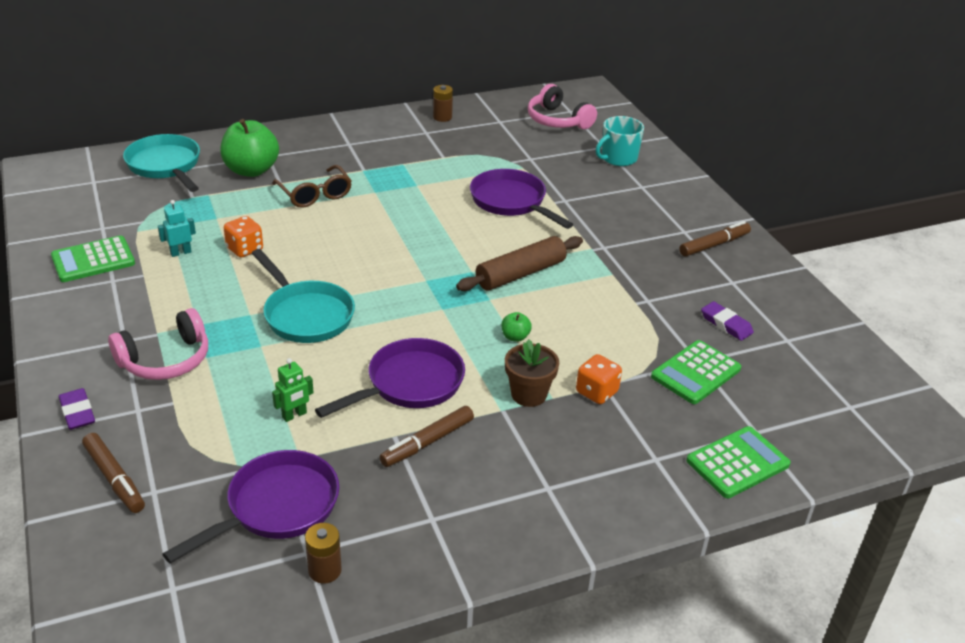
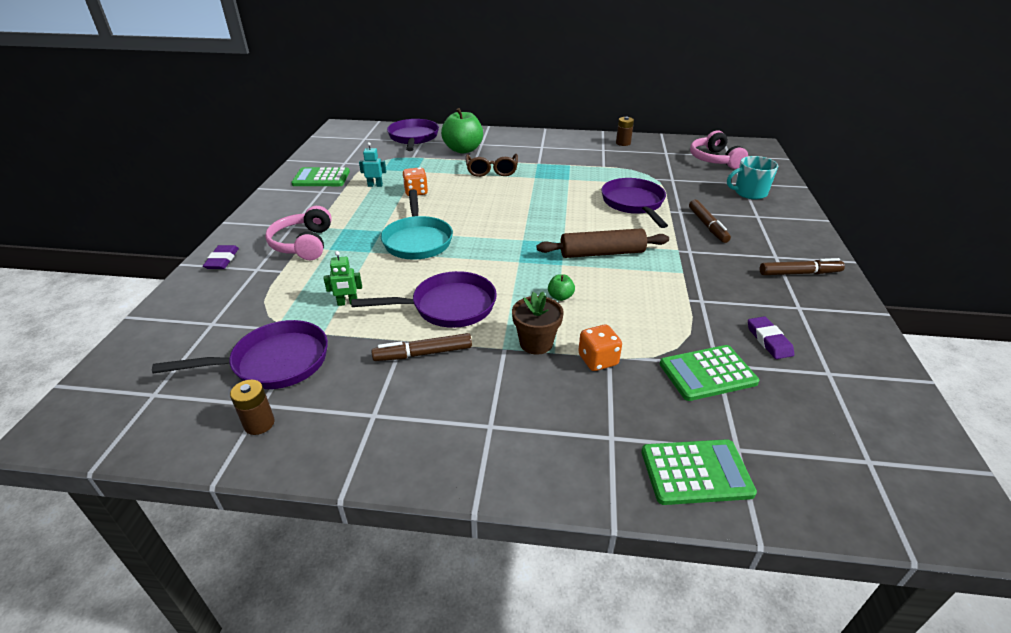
camera: 30 degrees right, 0 degrees up
(115, 478) = (199, 307): brown marker -> brown marker (707, 226)
(165, 166) = (413, 138): turquoise pan -> purple pan
(166, 360) = (303, 244): pink headphones -> pink headphones turned 90 degrees clockwise

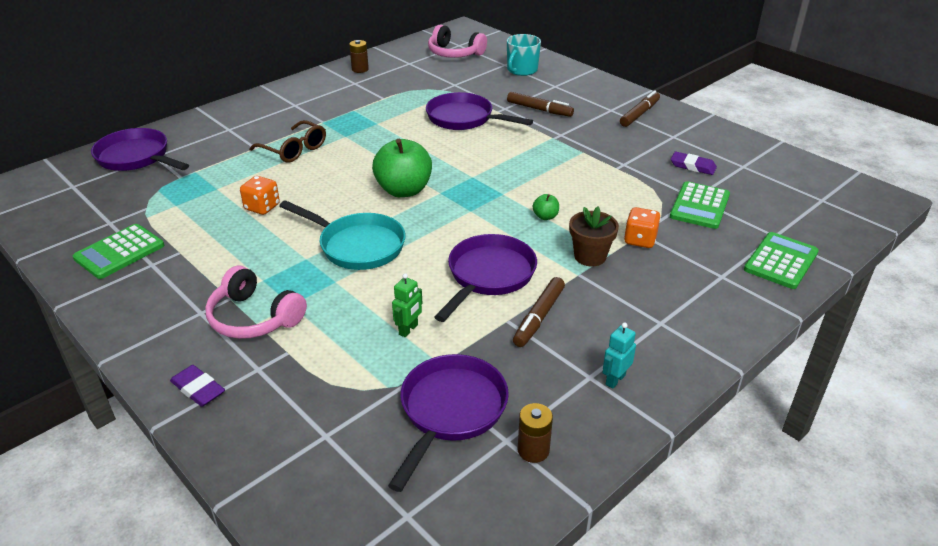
camera: 50 degrees left, 0 degrees up
(375, 185) = (203, 224): turquoise robot -> turquoise robot (615, 380)
(463, 150) = (221, 143): green apple -> green apple (404, 190)
(602, 253) = (512, 169): brown rolling pin -> none

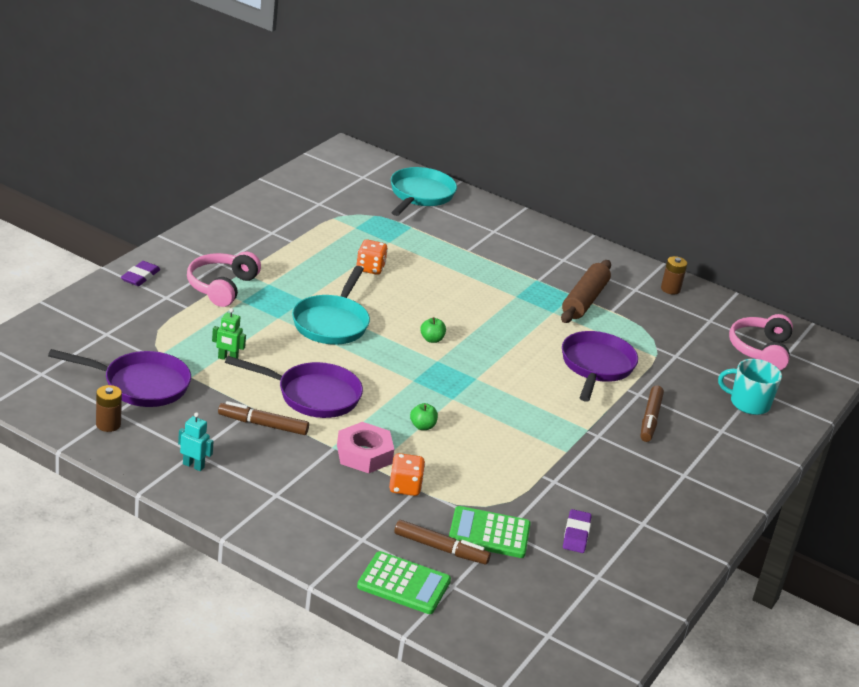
camera: 70 degrees right, 5 degrees down
(119, 252) = (282, 216): green calculator -> none
(136, 157) = (420, 195): purple pan -> turquoise pan
(294, 150) = (474, 271): brown glasses -> none
(363, 106) = (584, 300): none -> brown rolling pin
(404, 190) = (432, 339): green apple -> green apple, size x0.43
(590, 256) = (364, 454): brown flower pot -> pink nut
(639, 114) = (686, 498): brown marker -> brown marker (441, 548)

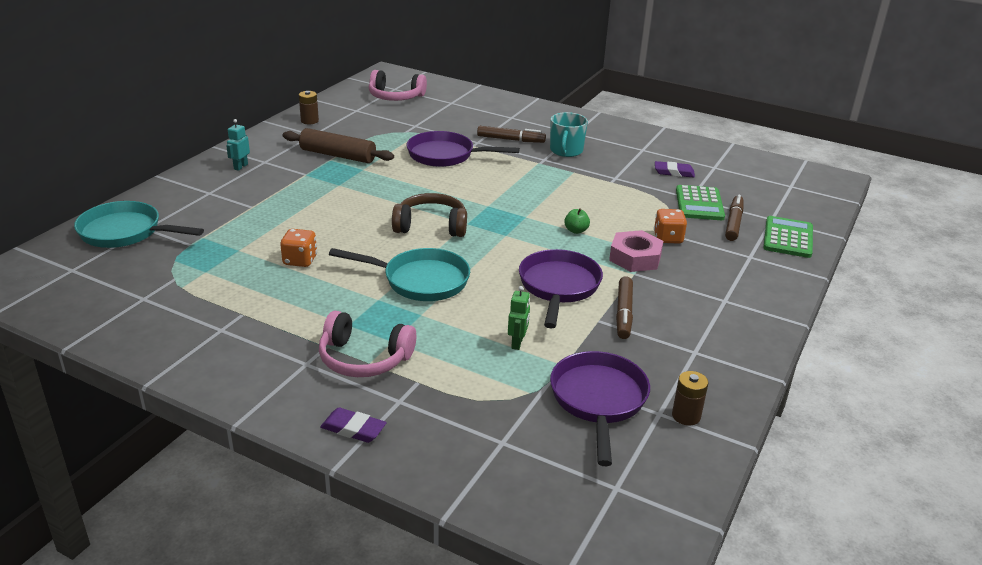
camera: 90 degrees left, 0 degrees up
(193, 465) = (716, 350): turquoise robot -> turquoise robot (240, 167)
(432, 339) = (431, 226): green apple -> brown headphones
(748, 403) = (471, 106): turquoise mug -> turquoise mug (566, 151)

